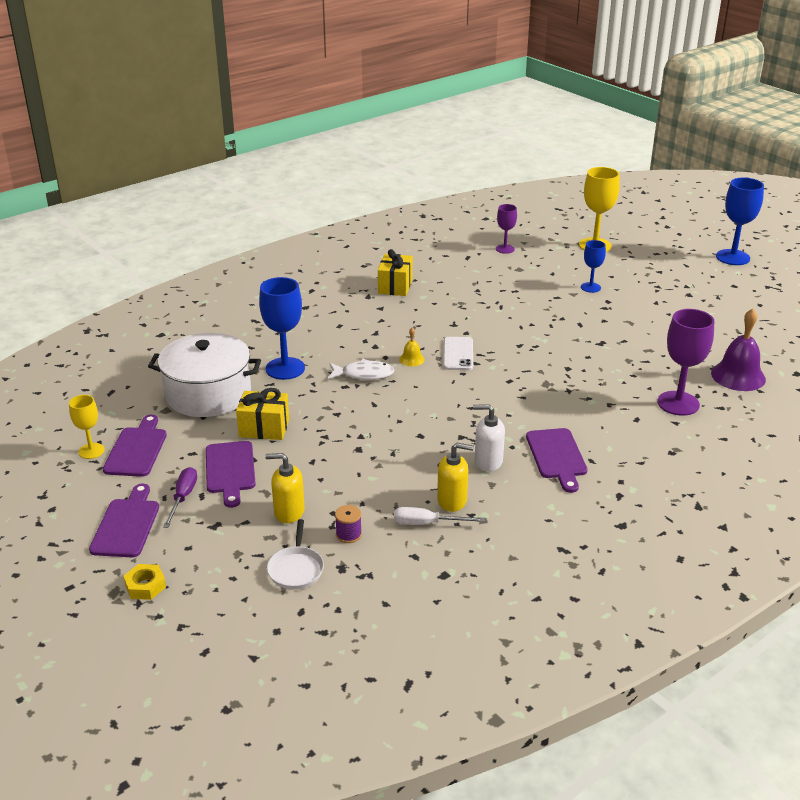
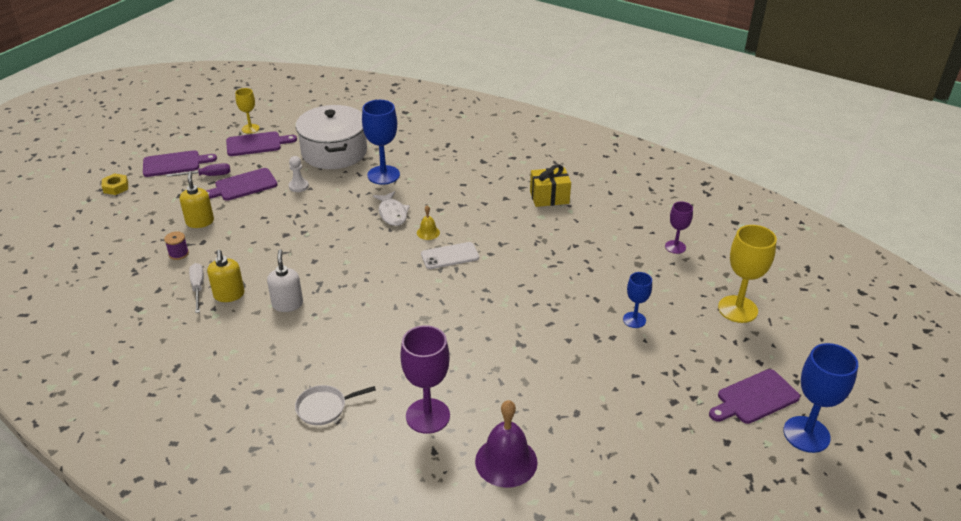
camera: 70 degrees right, 5 degrees up
(264, 428) = (298, 186): yellow gift -> white pawn
(296, 569) = (137, 240): white pan -> white pan (324, 407)
(557, 456) = (307, 343): purple cutting board -> purple cutting board (755, 398)

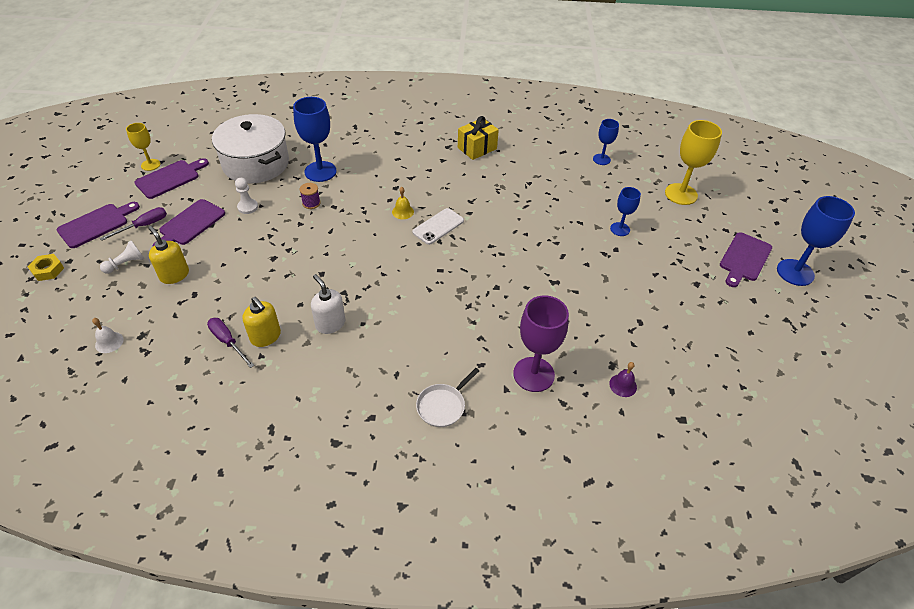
camera: 30 degrees left, 10 degrees up
(115, 256) = (109, 342): none -> white bell
(172, 201) = (126, 264): none -> white pawn
(178, 254) = (178, 315): purple spool -> purple spool (311, 203)
(198, 288) = (228, 342): white screwdriver -> purple screwdriver
(392, 213) = (357, 205): white fish -> none
(506, 461) = (623, 385): purple bell -> purple bell, size x0.49
(675, 247) = (601, 159): purple goblet -> blue goblet

